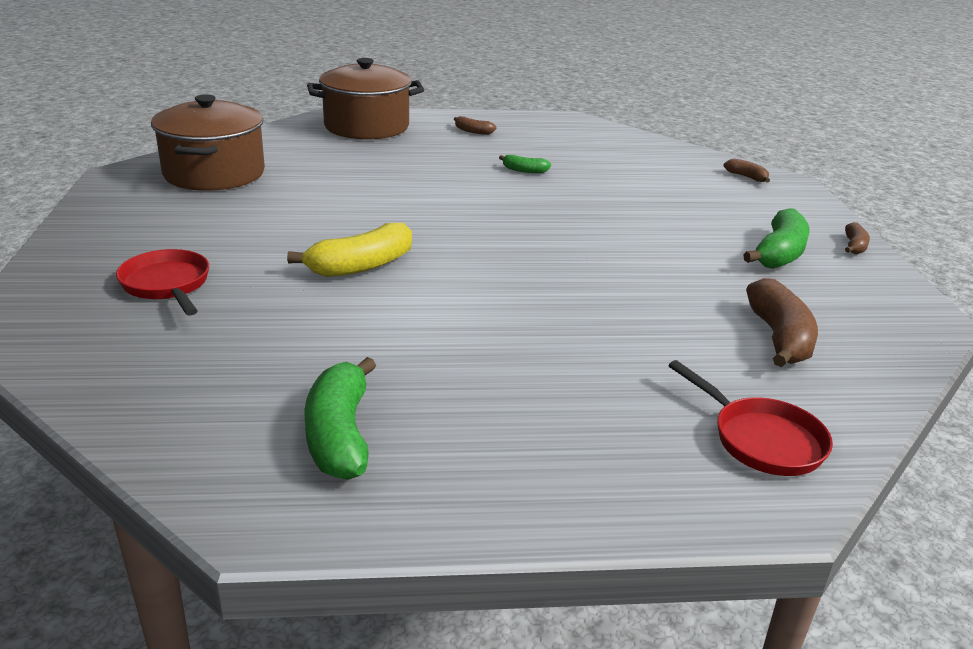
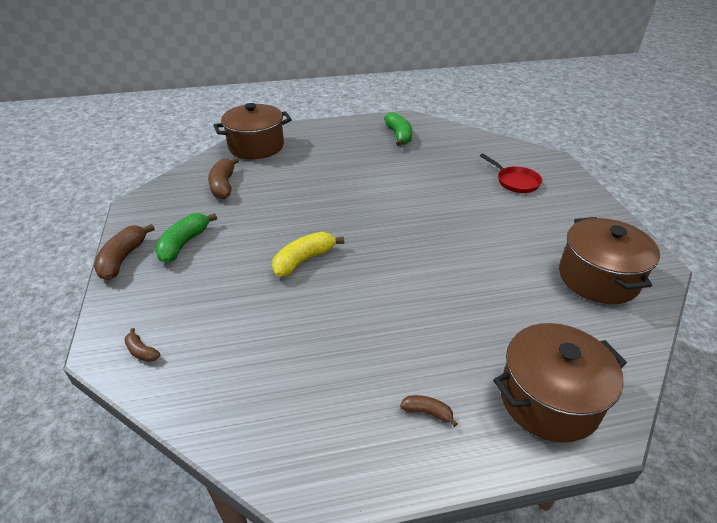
camera: 175 degrees right, 10 degrees up
(361, 266) = (434, 203): yellow banana -> yellow banana (304, 260)
(524, 170) = (357, 326): green banana -> none
(762, 440) = (256, 146): red pan -> brown pot
(854, 246) = (123, 259): brown banana -> brown banana, size x1.92

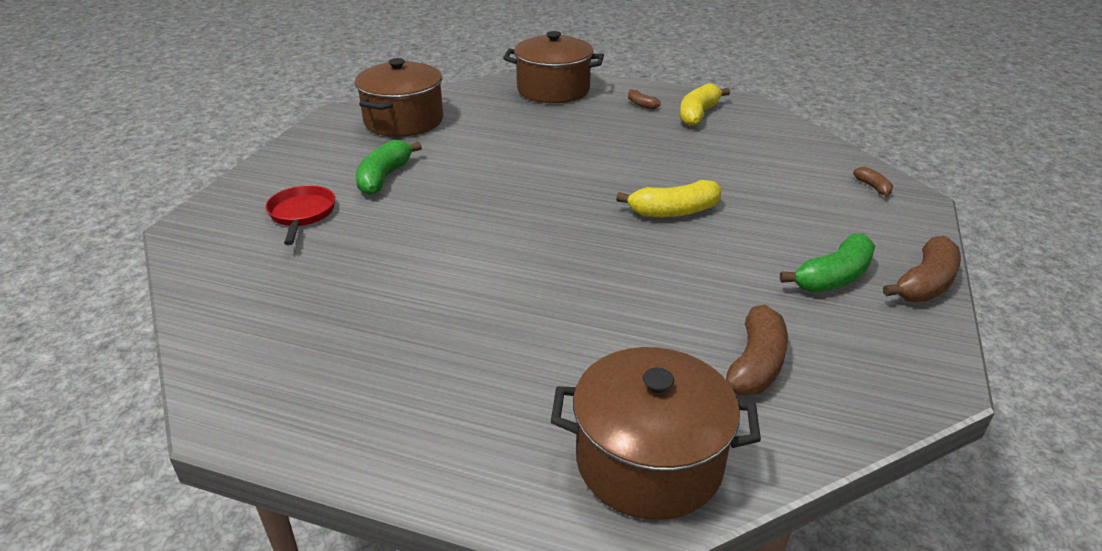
camera: 150 degrees left, 5 degrees down
(351, 420) = (698, 114): none -> yellow banana
(399, 136) = (323, 366): green banana -> green banana (384, 177)

